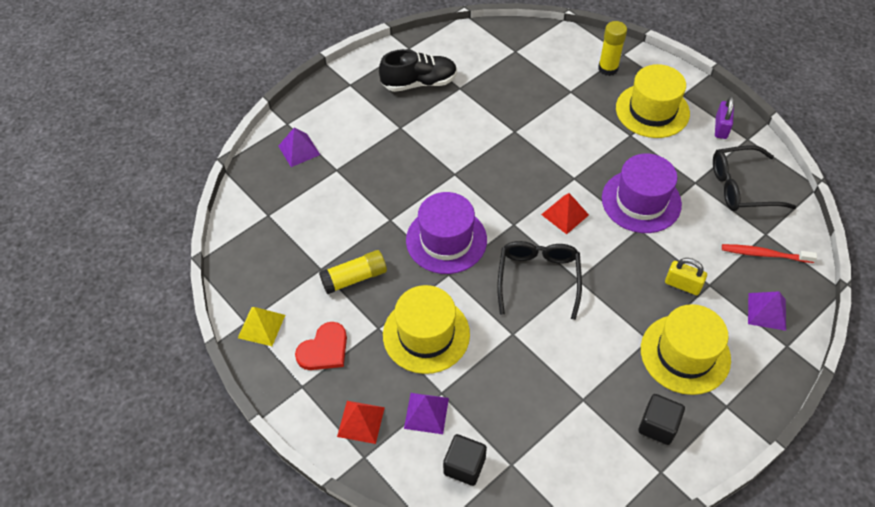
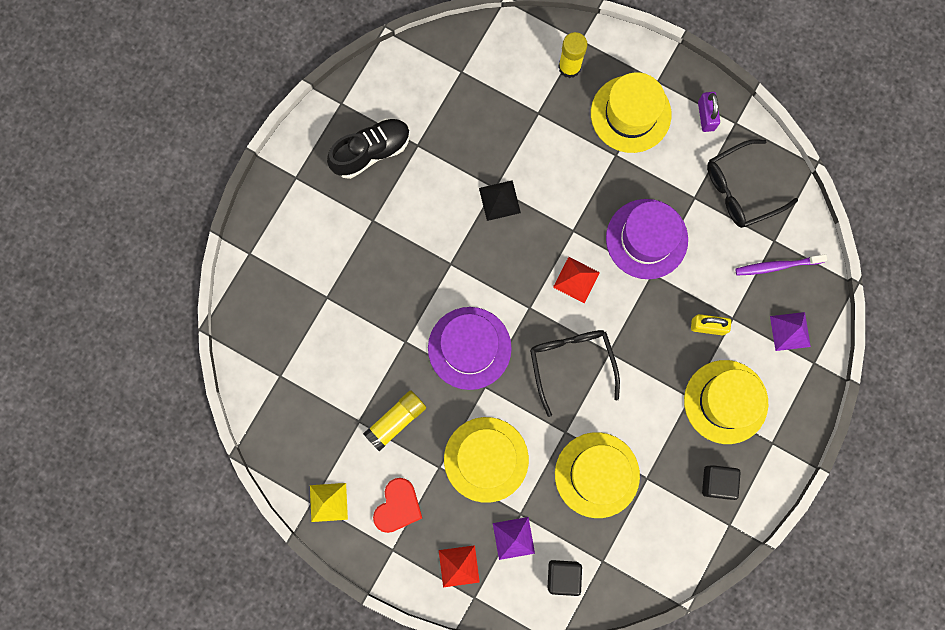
camera: 20 degrees left, 25 degrees up
(299, 150) = (277, 284): purple pyramid -> none
(515, 140) = (499, 200): none -> black pyramid
(532, 380) = (597, 475): none -> yellow hat
(765, 254) = (777, 266): red toothbrush -> purple toothbrush

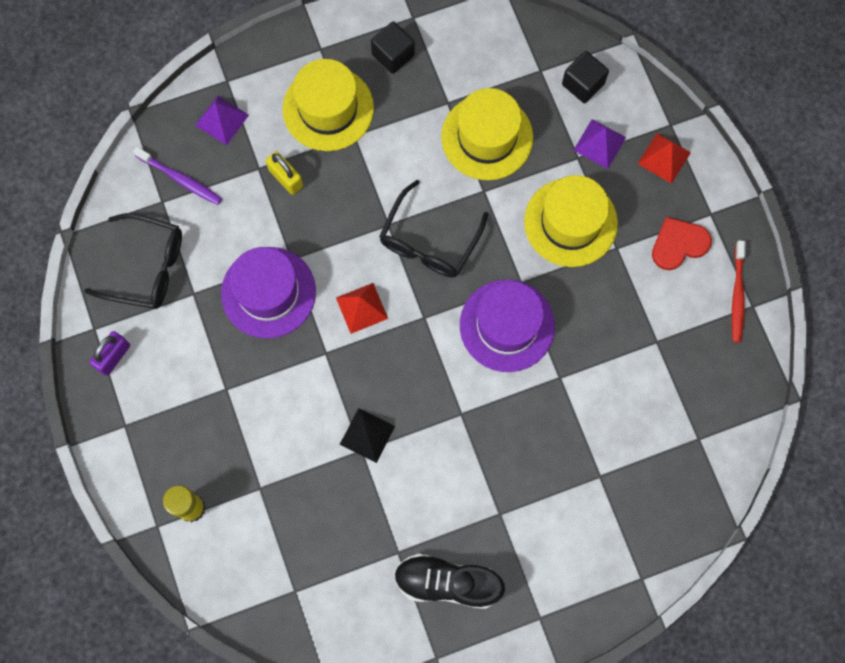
camera: 140 degrees left, 5 degrees down
(328, 502) = (737, 295): yellow pyramid -> red toothbrush
(396, 421) = (623, 316): yellow glue stick -> none
(630, 114) = (178, 415): yellow hat -> none

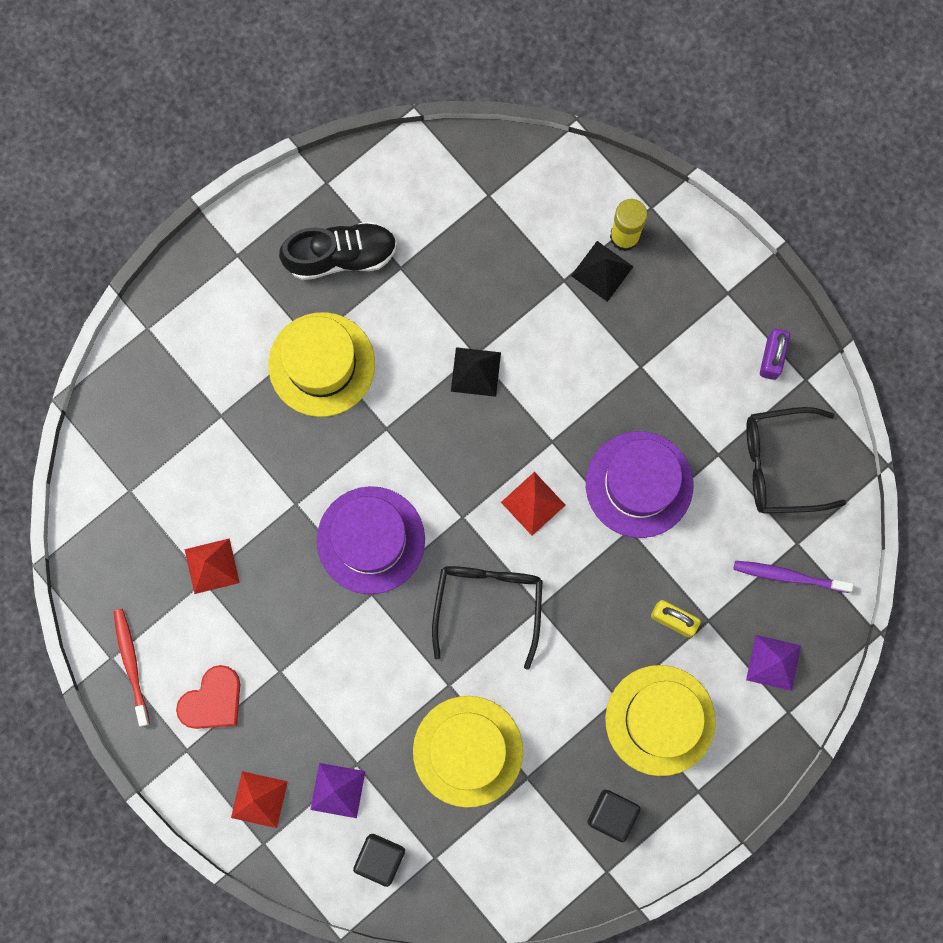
camera: 160 degrees right, 5 degrees up
(224, 484) = (602, 271): none -> black pyramid
(570, 222) = (340, 683): yellow hat -> yellow hat (321, 364)
(647, 351) = (212, 566): none -> red pyramid

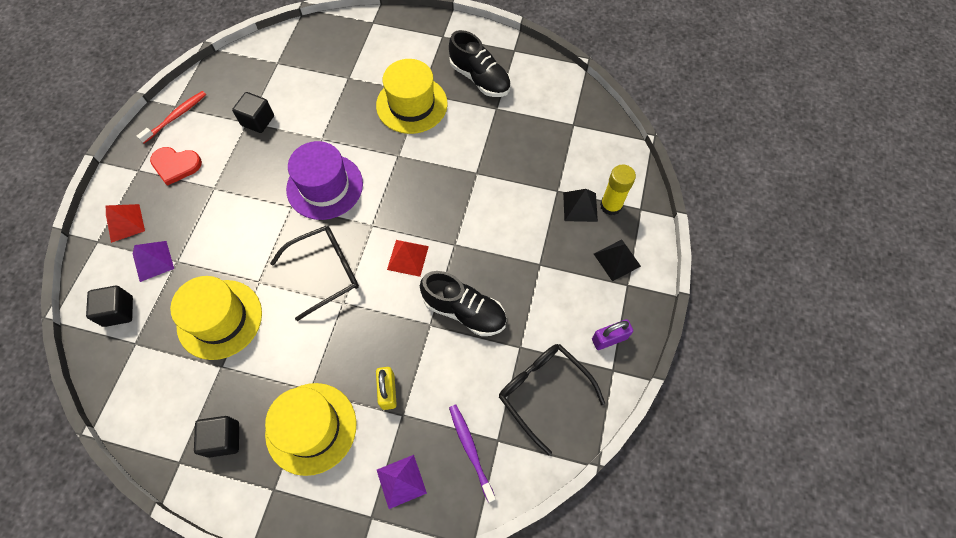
camera: 55 degrees right, 15 degrees down
(212, 566) = (258, 121): red pyramid -> black cube
(476, 371) = (466, 179): black pyramid -> black pyramid (617, 260)
(639, 484) = (464, 311): purple hat -> black shoe

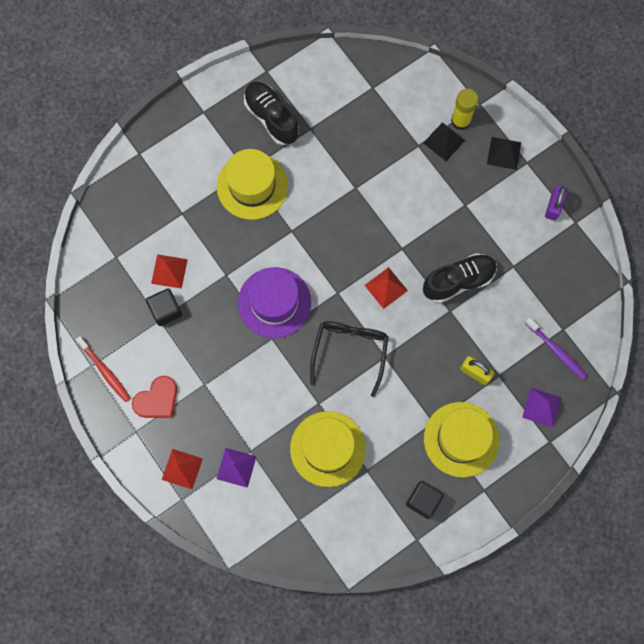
camera: 50 degrees left, 10 degrees up
(118, 311) = (261, 516): black cube -> none
(175, 117) = (105, 371): red toothbrush -> red toothbrush turned 150 degrees clockwise
(293, 101) = (169, 271): none -> red pyramid
(470, 450) = (556, 350): purple toothbrush -> purple toothbrush turned 150 degrees counterclockwise
(480, 78) = (271, 118): black shoe -> black shoe turned 120 degrees counterclockwise
(543, 392) = (555, 276): black glasses -> none

